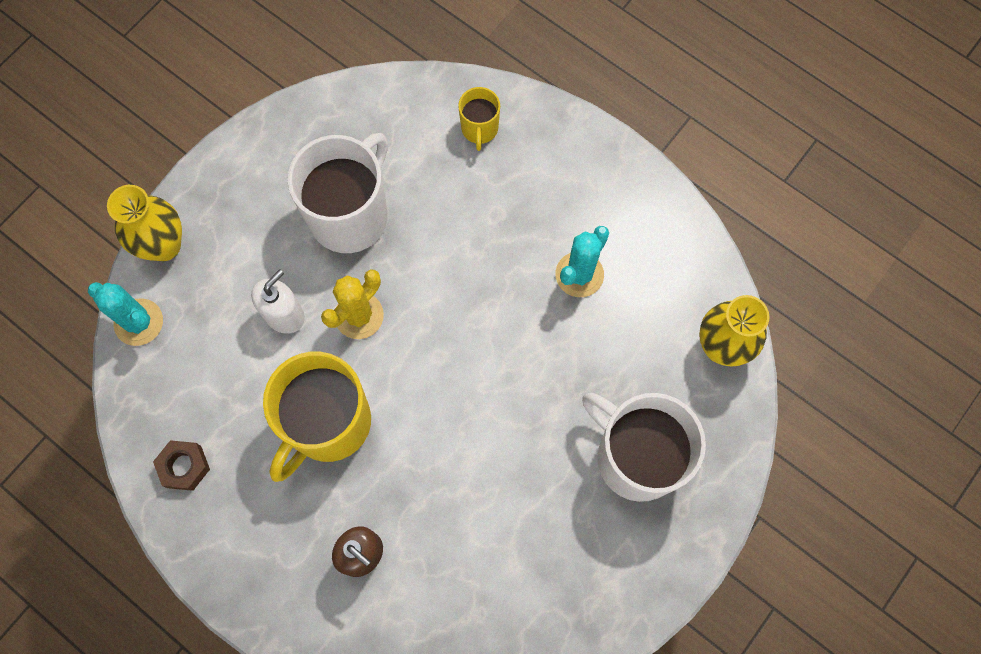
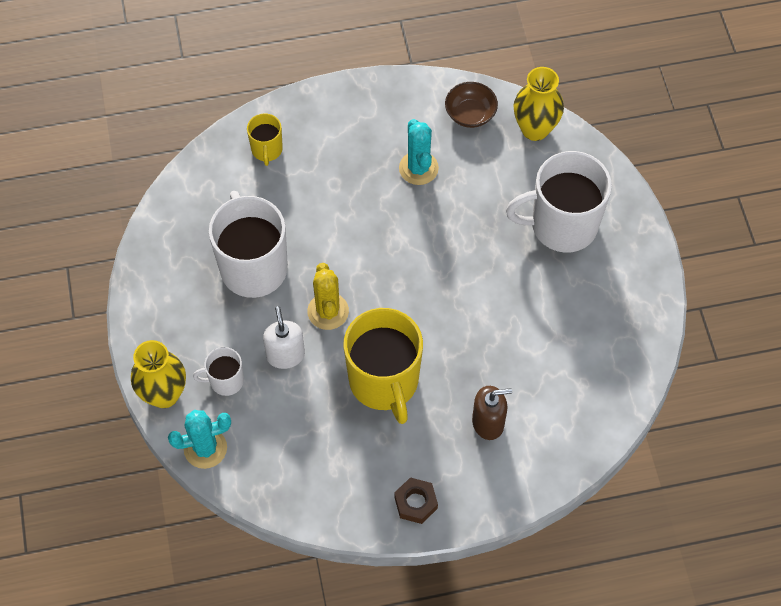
camera: 50 degrees left, 10 degrees down
(184, 466) = (334, 489): brown nut -> brown nut (416, 503)
(217, 285) = (225, 381): none -> white mug
(479, 129) = (267, 150): yellow mug -> yellow mug turned 45 degrees clockwise
(682, 274) = (470, 114): none -> brown bowl

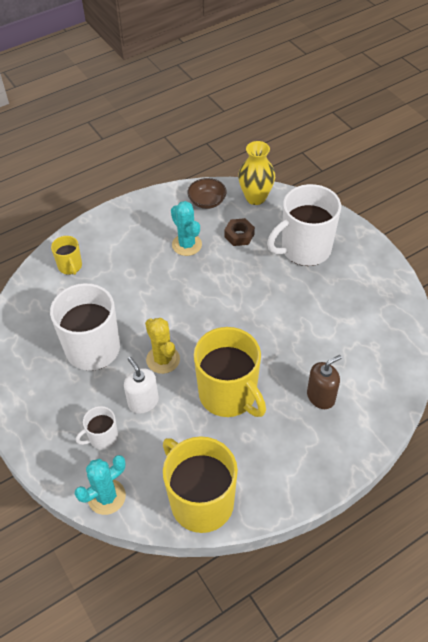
camera: 20 degrees left, 10 degrees down
(164, 394) = (55, 466): yellow vase -> none
(302, 490) = (200, 501): none -> yellow mug
(416, 503) = (296, 476): brown nut -> brown nut (239, 235)

